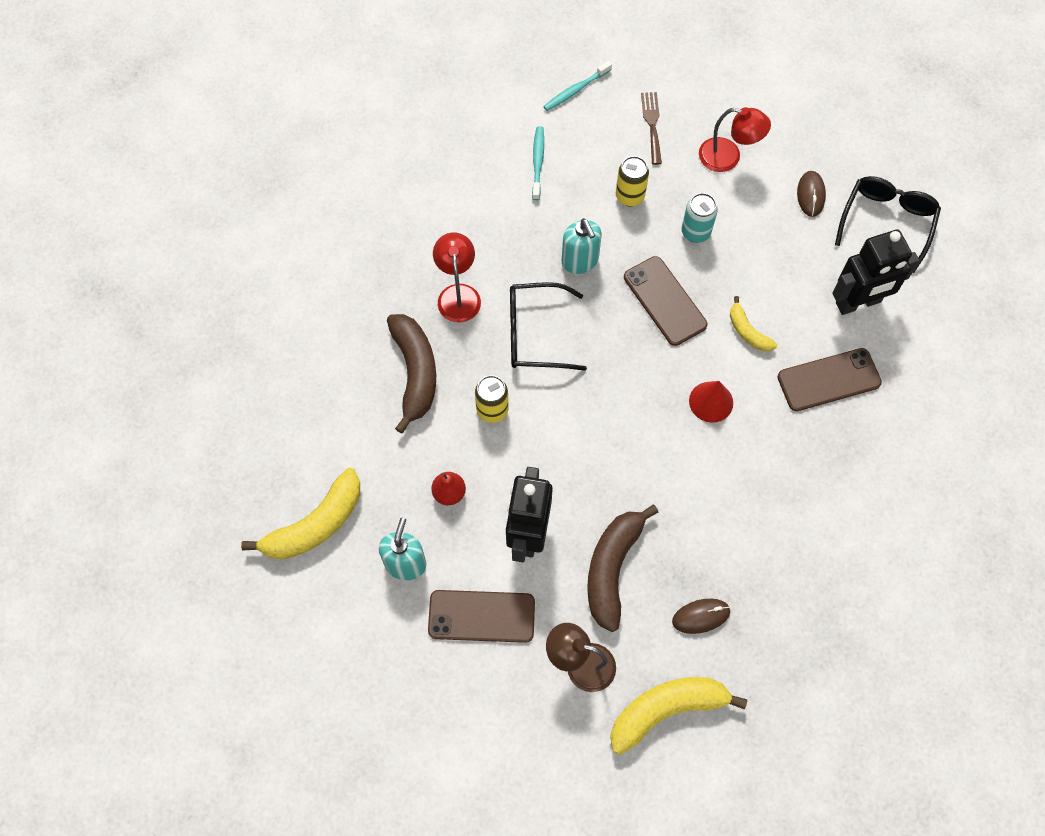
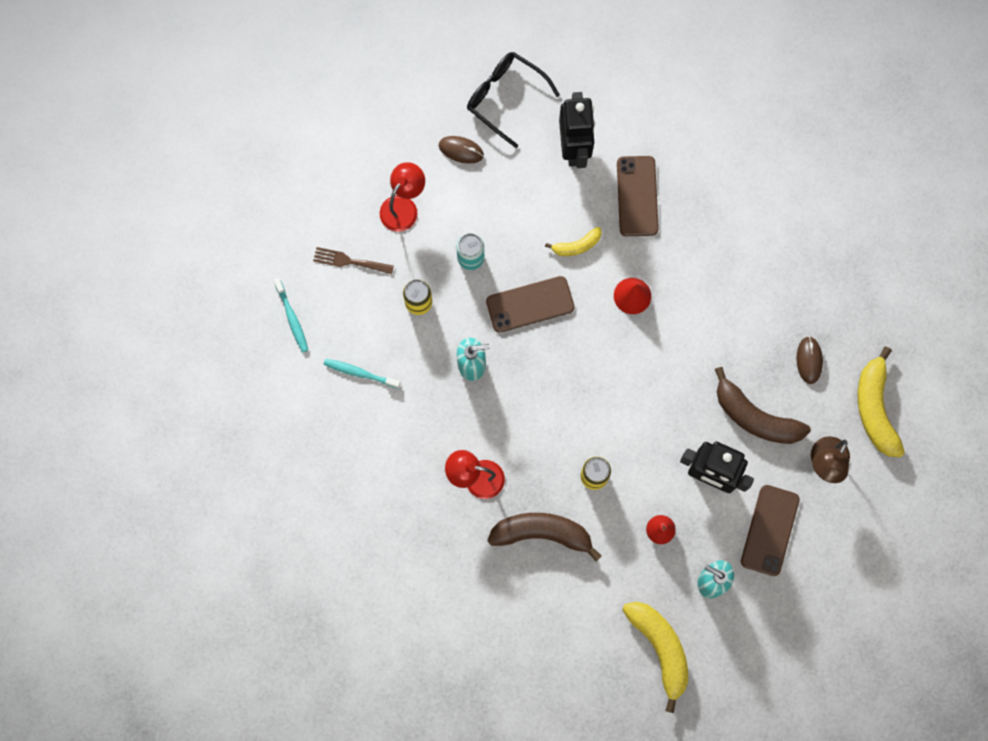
camera: 75 degrees left, 10 degrees up
(536, 334) = (532, 421): black glasses -> none

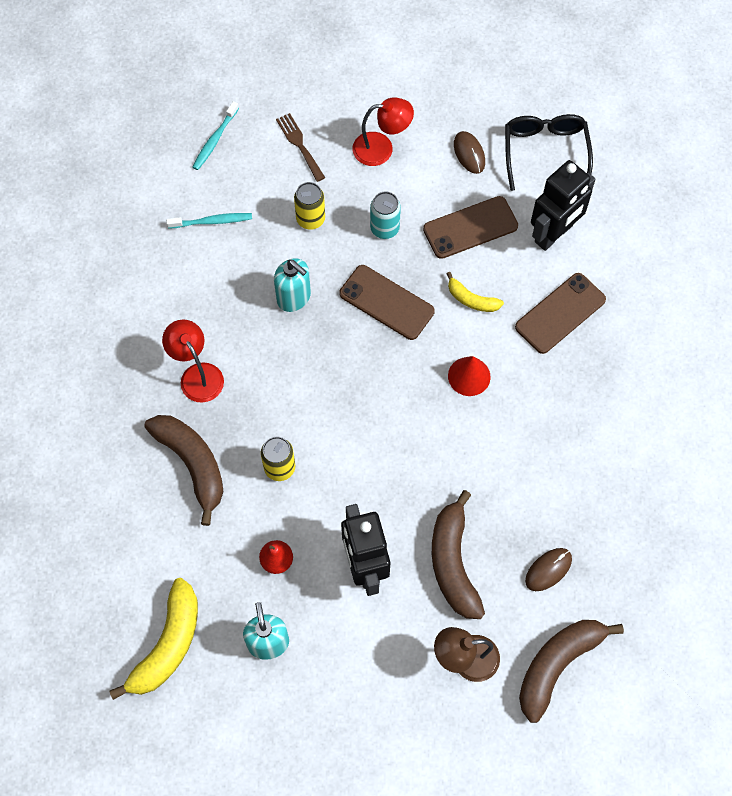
camera: 50 degrees right, 10 degrees down
(360, 373) = (212, 221): turquoise toothbrush -> turquoise toothbrush turned 105 degrees clockwise
(769, 530) = (359, 658): brown phone -> brown phone (470, 228)
(875, 408) = (557, 665): yellow banana -> brown banana

